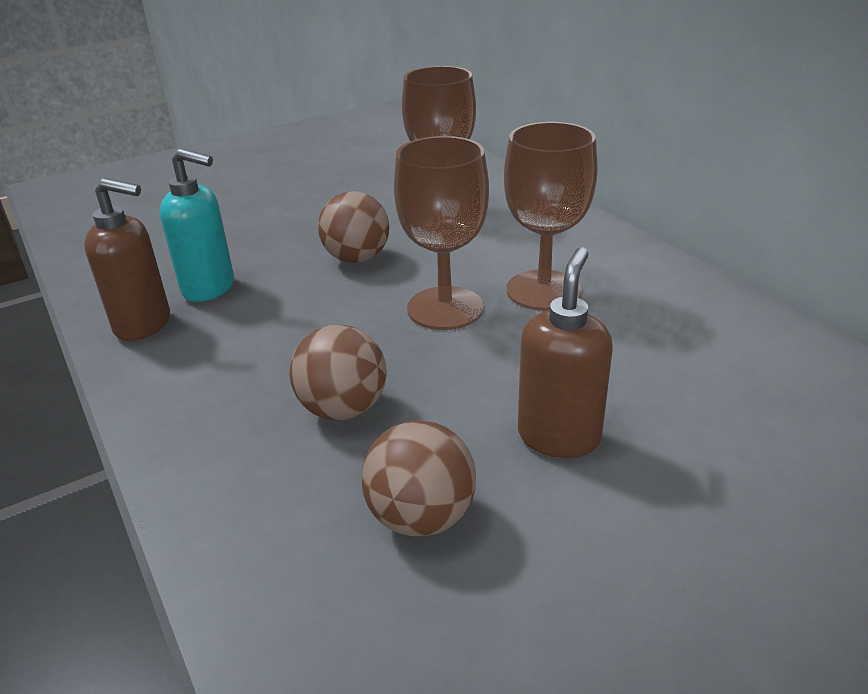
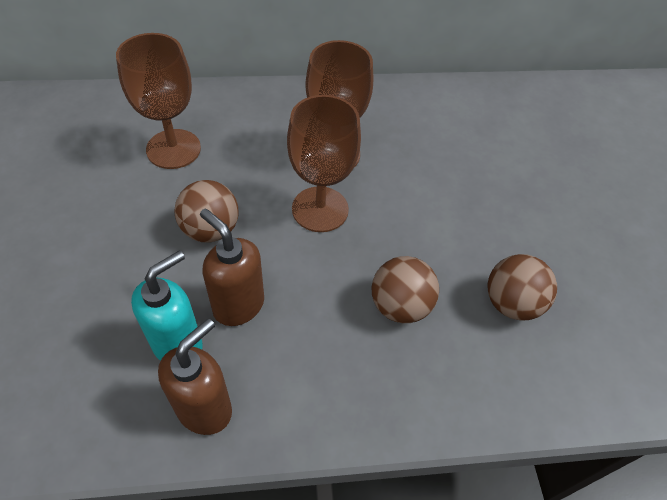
camera: 70 degrees left, 20 degrees up
(559, 436) = (476, 218): brown soap dispenser -> brown soap dispenser (238, 305)

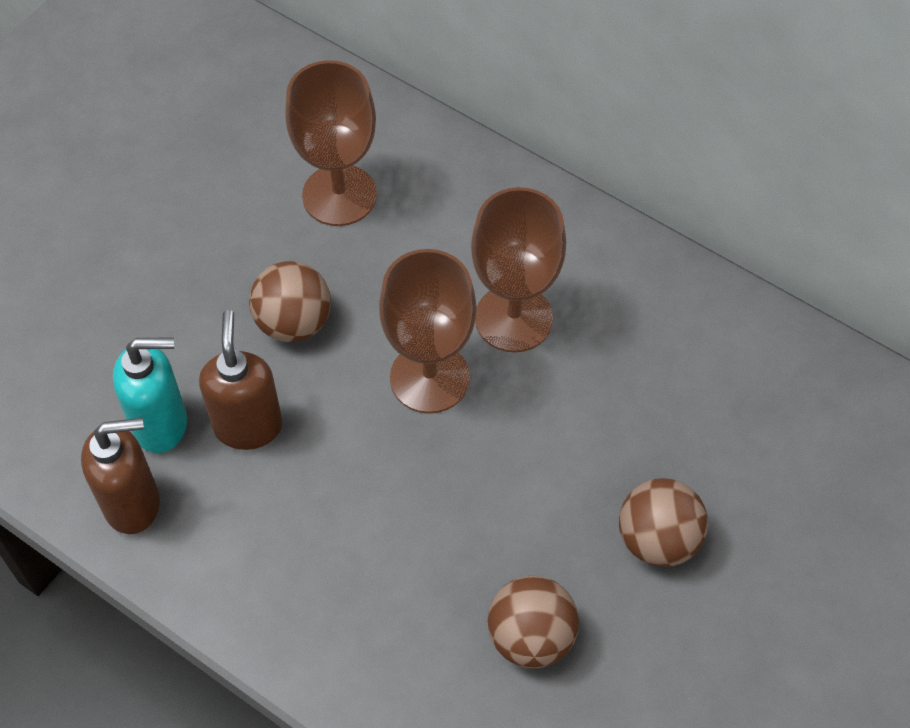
camera: 45 degrees right, 5 degrees up
(400, 305) = (406, 547): brown ball -> brown ball (658, 539)

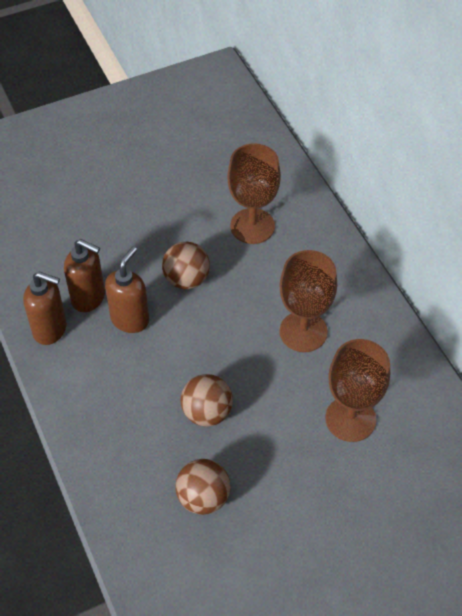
camera: 30 degrees right, 5 degrees down
(161, 424) = (89, 298): turquoise soap dispenser -> brown soap dispenser
(429, 378) = (238, 340): brown goblet -> brown goblet (350, 419)
(658, 539) = (305, 484): brown ball -> brown ball (207, 412)

